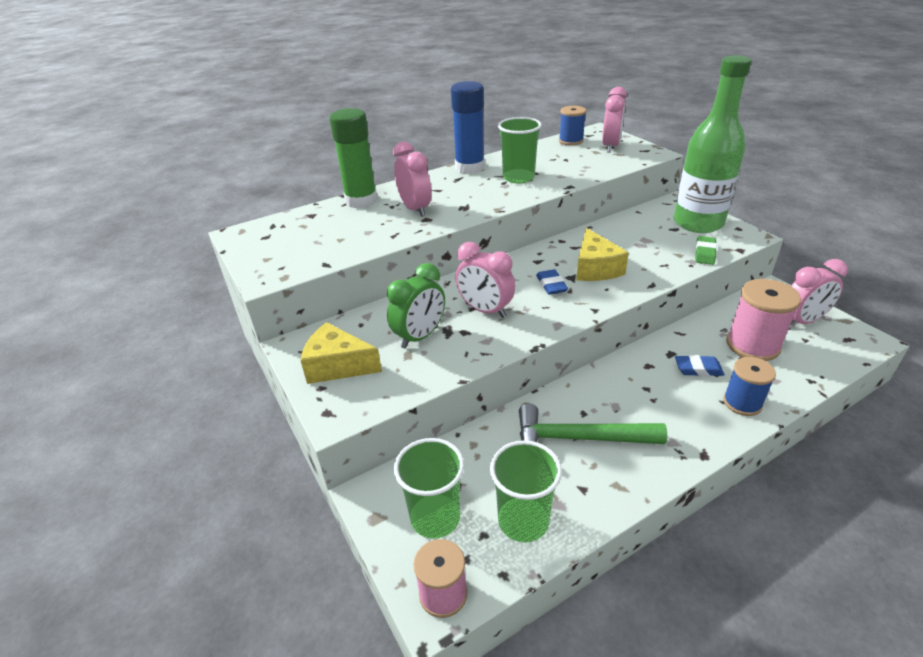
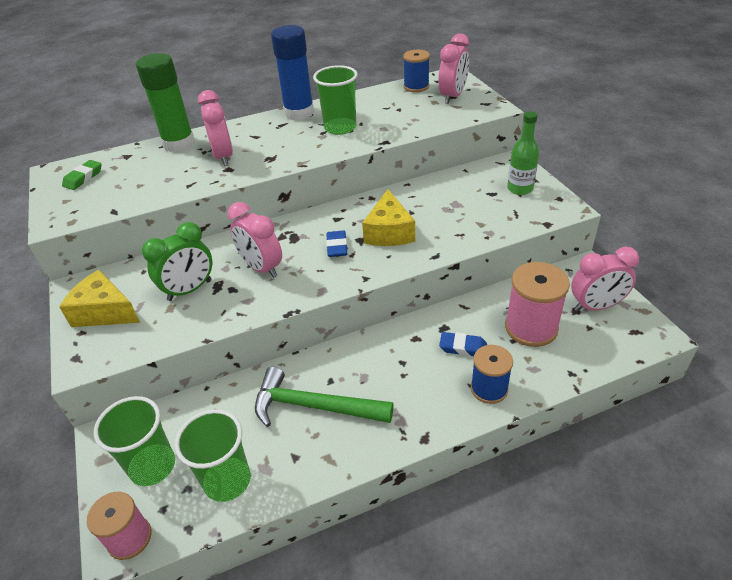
camera: 10 degrees right, 5 degrees up
(698, 223) = (520, 189): green bottle -> green bottle, size x0.50
(704, 253) = (508, 225): green eraser -> green eraser (83, 178)

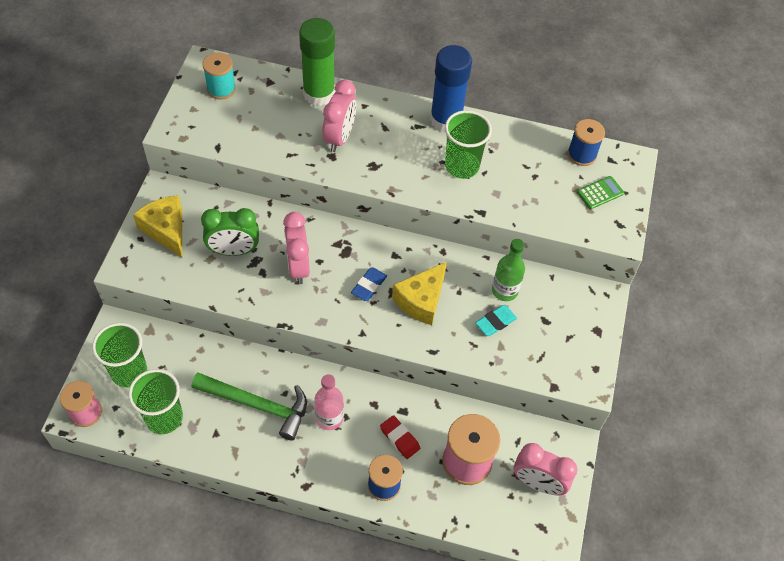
camera: 30 degrees right, 15 degrees up
(83, 178) = (221, 89): green eraser -> turquoise spool
(314, 406) = (257, 405): green hammer -> green hammer turned 150 degrees clockwise
(389, 372) = (329, 418): none -> pink bottle
(452, 96) = (600, 193): pink clock -> green calculator
(459, 213) = (495, 322): none -> turquoise eraser
(463, 347) = (400, 438): blue eraser -> red eraser
(520, 189) = (574, 333): green bottle -> green bottle (504, 291)

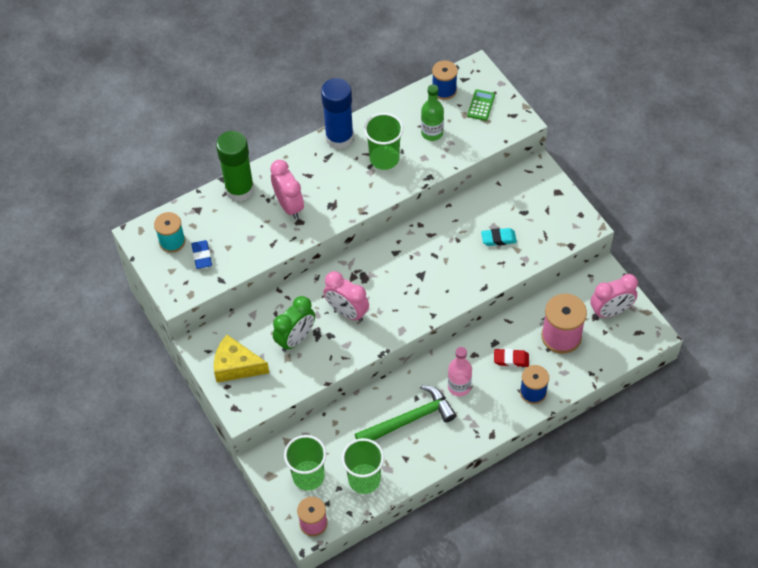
camera: 40 degrees left, 0 degrees up
(369, 286) = (403, 284): blue eraser -> blue eraser (202, 256)
(421, 300) = (442, 264): yellow cheese -> none
(495, 322) = (498, 238): turquoise eraser -> turquoise eraser turned 75 degrees clockwise
(504, 291) = (482, 215): green bottle -> green bottle (432, 133)

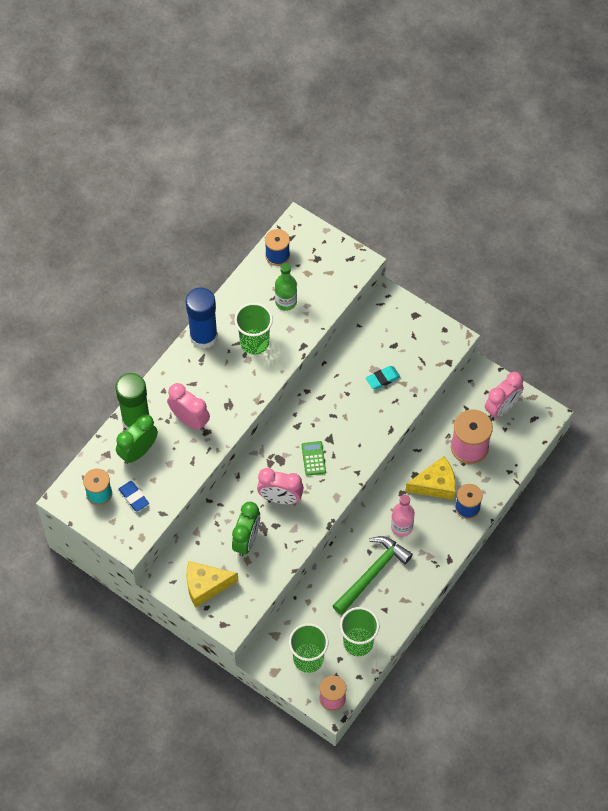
camera: 25 degrees left, 5 degrees up
(227, 217) = (138, 451): none -> green clock
(481, 105) = (318, 259): green calculator -> green calculator (313, 458)
(511, 359) = (435, 485): red eraser -> yellow cheese

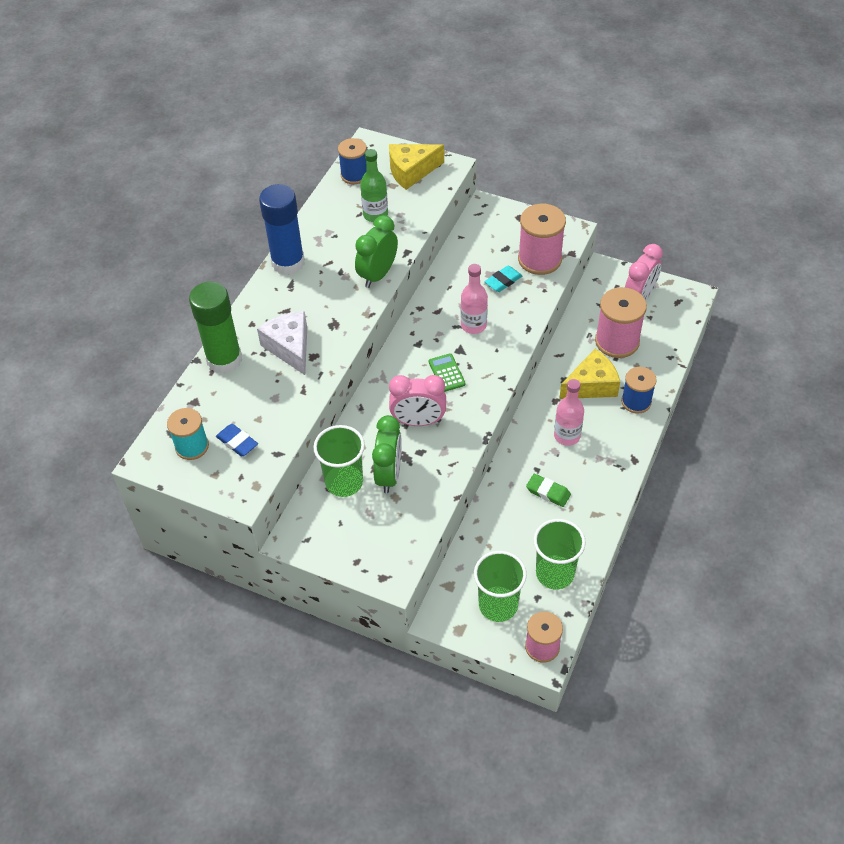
camera: 10 degrees left, 10 degrees down
(138, 451) = (233, 392): green clock -> green clock (378, 275)
(189, 420) = (290, 347): pink clock -> white cheese
(205, 585) = (349, 536): yellow cheese -> yellow cheese (411, 171)
(254, 342) = (349, 258): green cup -> green cup (344, 482)
(346, 417) = (473, 325): none -> pink bottle
(372, 573) = (548, 492): green hammer -> green eraser
(419, 363) = (539, 259): none -> pink spool

